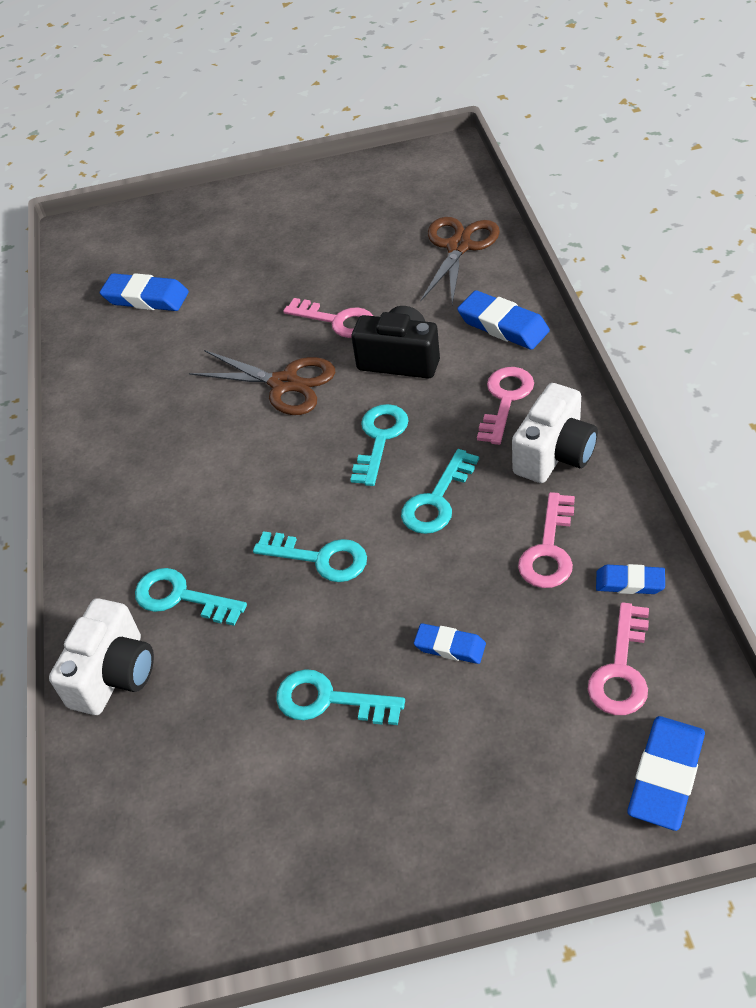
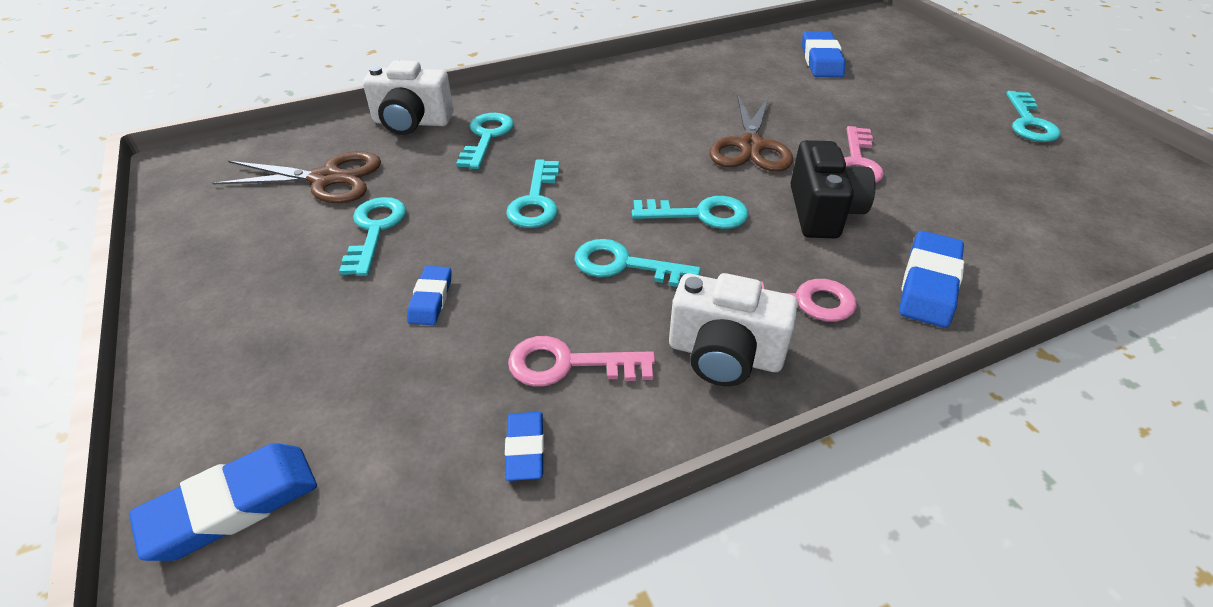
camera: 70 degrees right, 5 degrees down
(317, 204) = (1029, 123): none -> turquoise key
(458, 247) = (1046, 230): brown scissors -> brown scissors (326, 179)
(621, 670) = (391, 449): pink key -> none
(666, 776) = (232, 506): blue eraser -> blue eraser turned 45 degrees counterclockwise

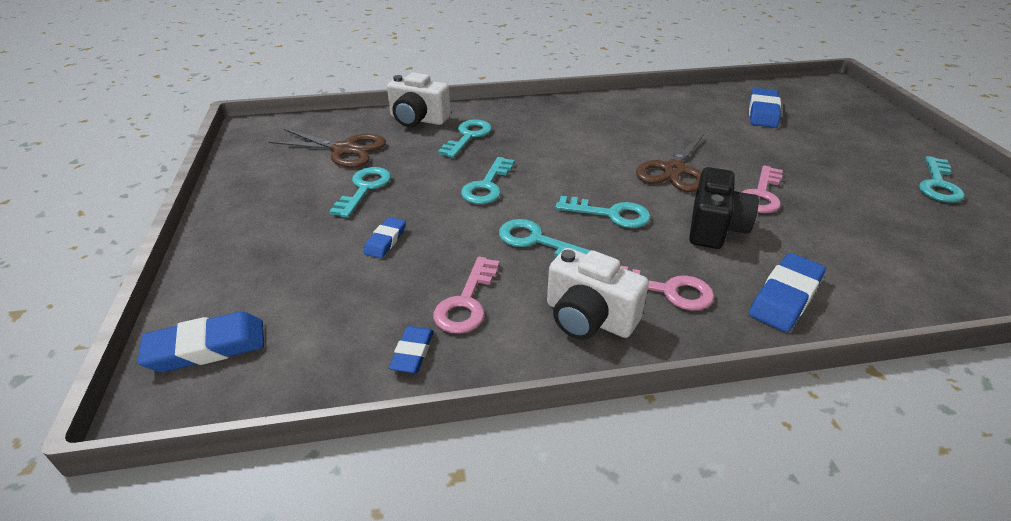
camera: 15 degrees right, 5 degrees down
(568, 364) = (466, 302): pink key -> pink key turned 90 degrees counterclockwise

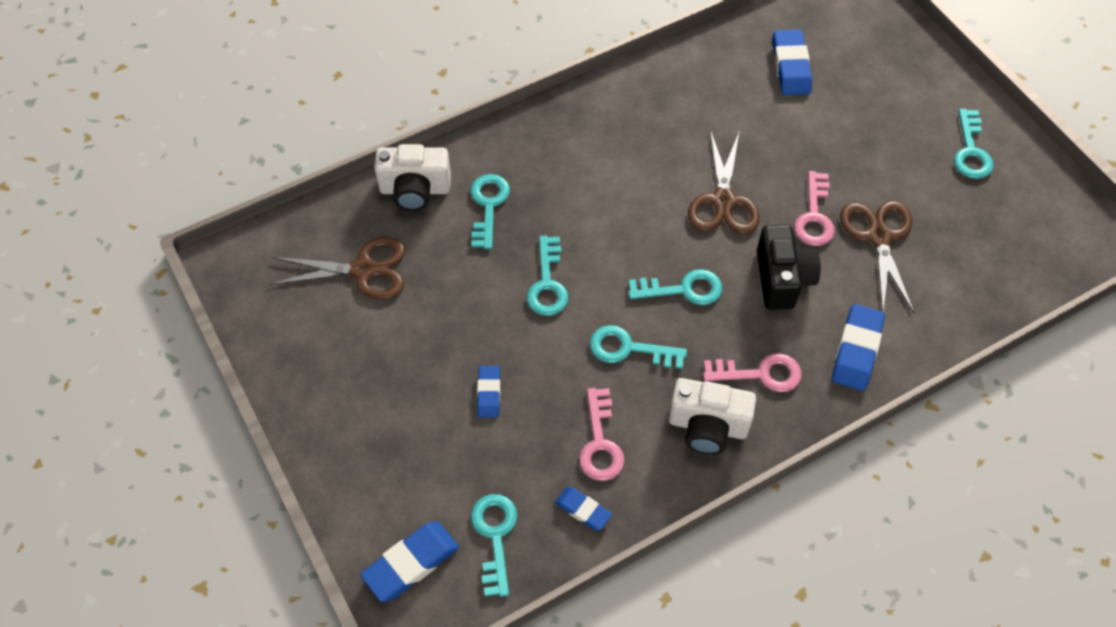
camera: 20 degrees left, 20 degrees up
(364, 189) = (424, 327): turquoise key -> turquoise key (495, 536)
(412, 353) = (583, 510): blue eraser -> blue eraser turned 45 degrees counterclockwise
(828, 220) = (879, 237): none -> brown scissors

